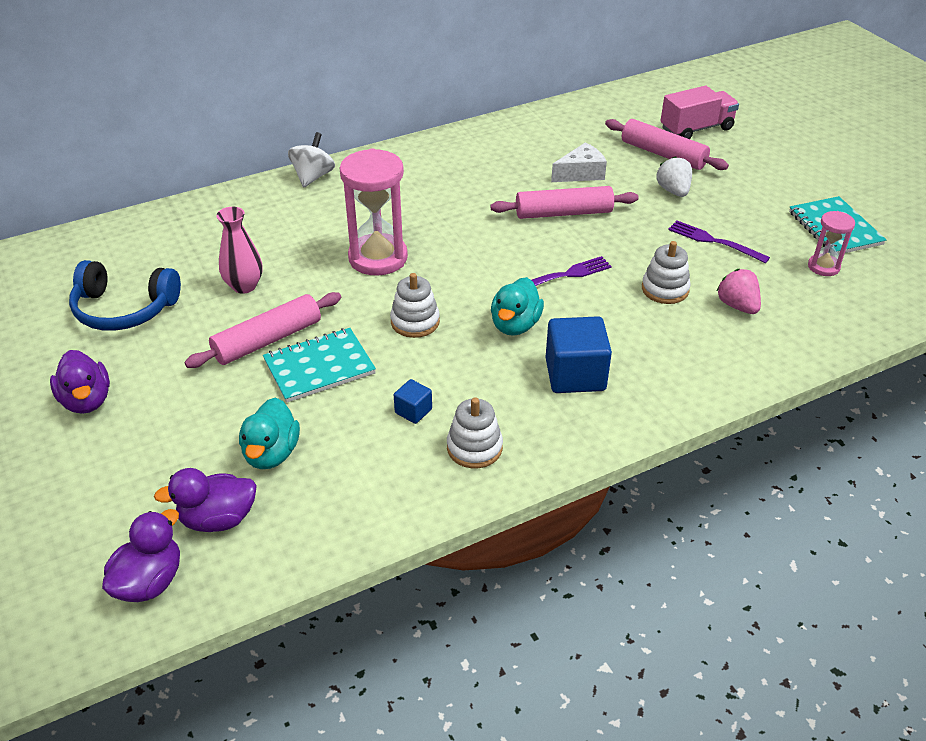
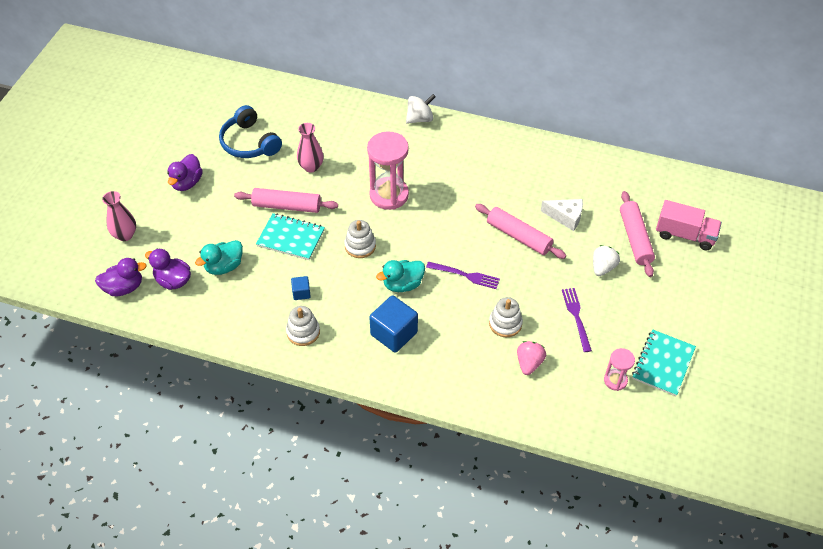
camera: 45 degrees right, 10 degrees up
(64, 518) = (125, 235): none -> pink vase

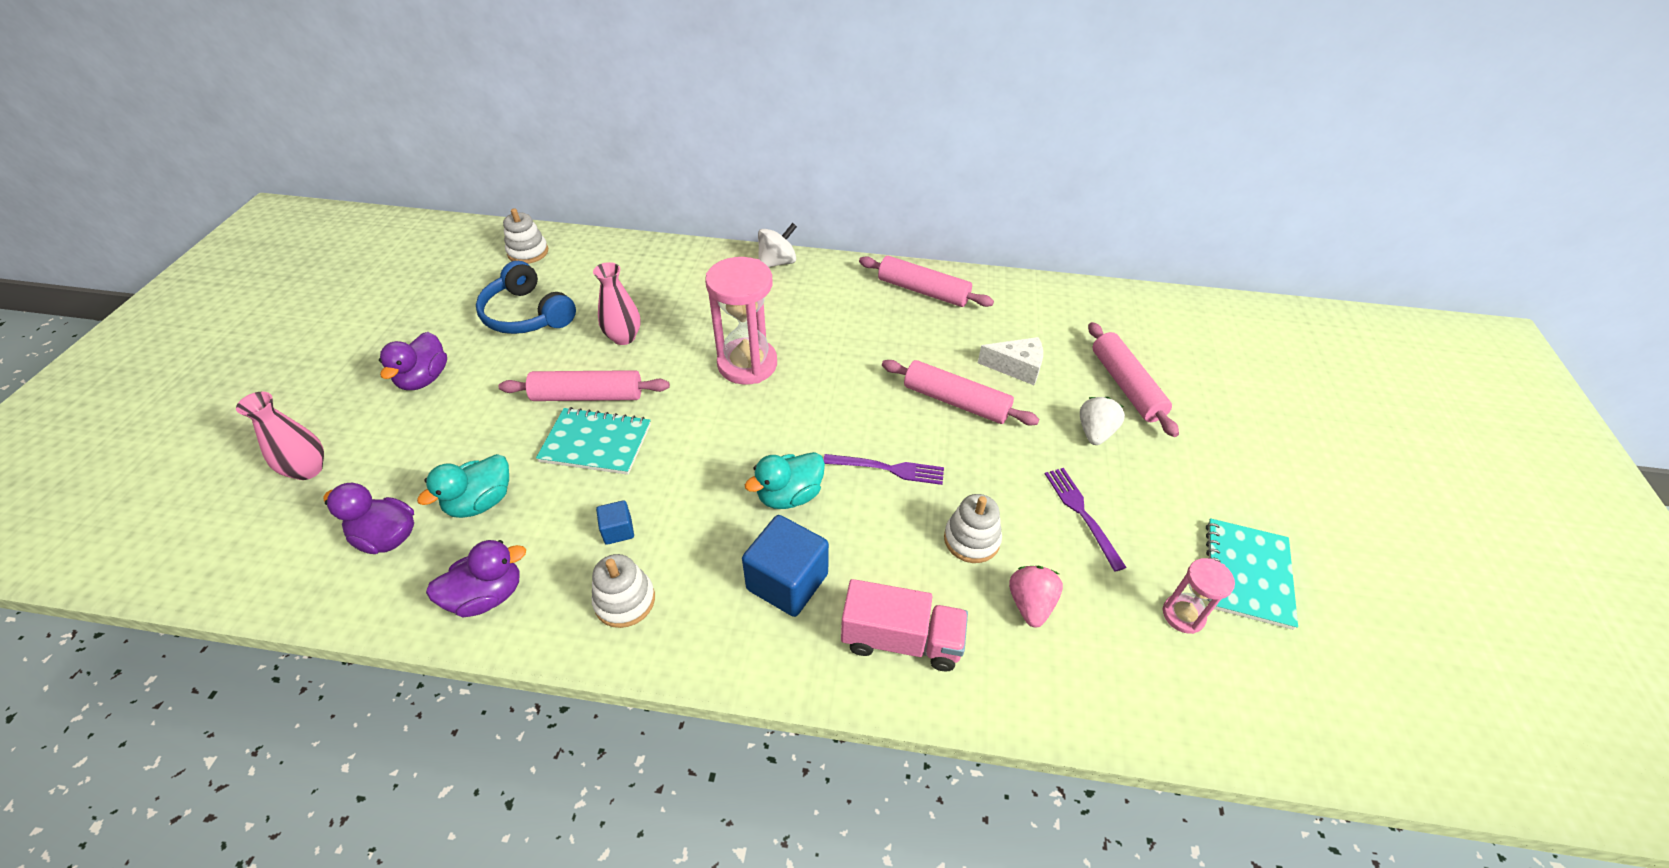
camera: 10 degrees left, 5 degrees down
(124, 287) = (292, 561): purple duck -> purple duck (487, 596)
(360, 246) = (711, 443): white stacking toy -> white stacking toy (528, 252)
(517, 152) = (923, 291): none -> pink rolling pin
(685, 235) = (1194, 374): pink truck -> pink truck (901, 640)

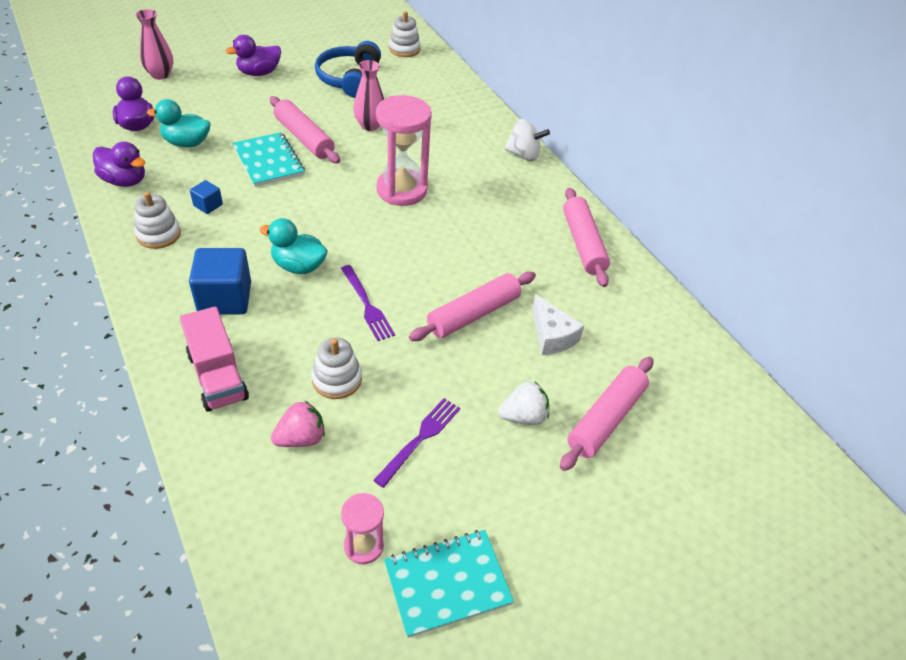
camera: 50 degrees right, 0 degrees up
(956, 401) = (473, 314): pink rolling pin -> pink rolling pin turned 60 degrees clockwise

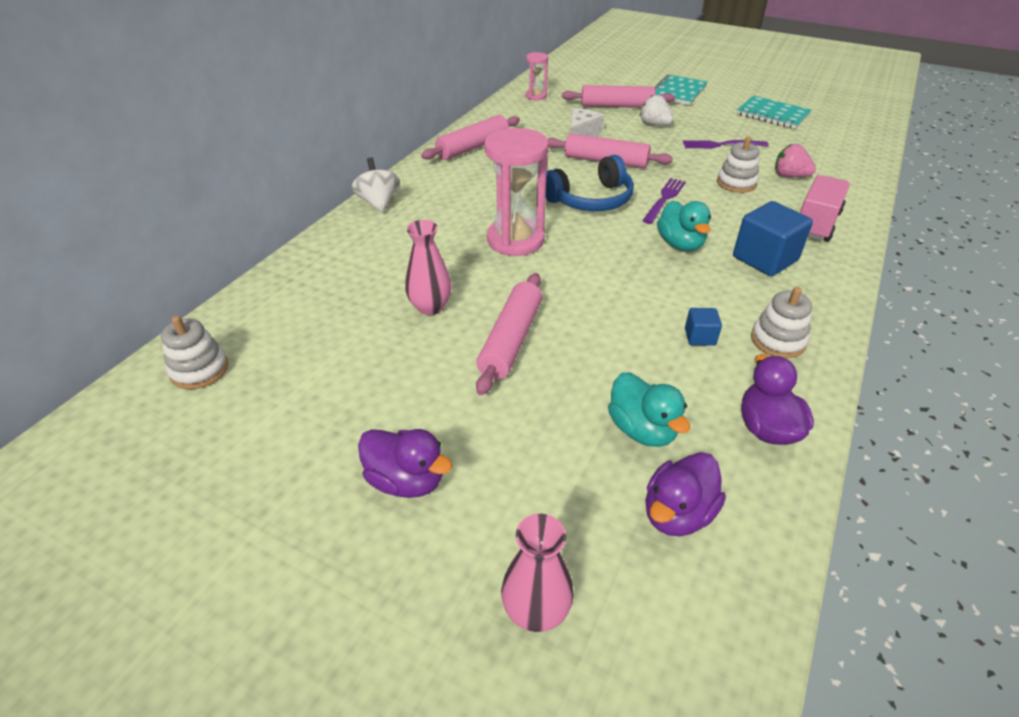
camera: 120 degrees left, 5 degrees down
(269, 161) = (583, 340): turquoise notebook -> turquoise notebook (678, 92)
(349, 79) = (336, 378): blue headphones -> blue headphones (591, 199)
(363, 546) = (799, 137): pink hourglass -> pink hourglass (536, 96)

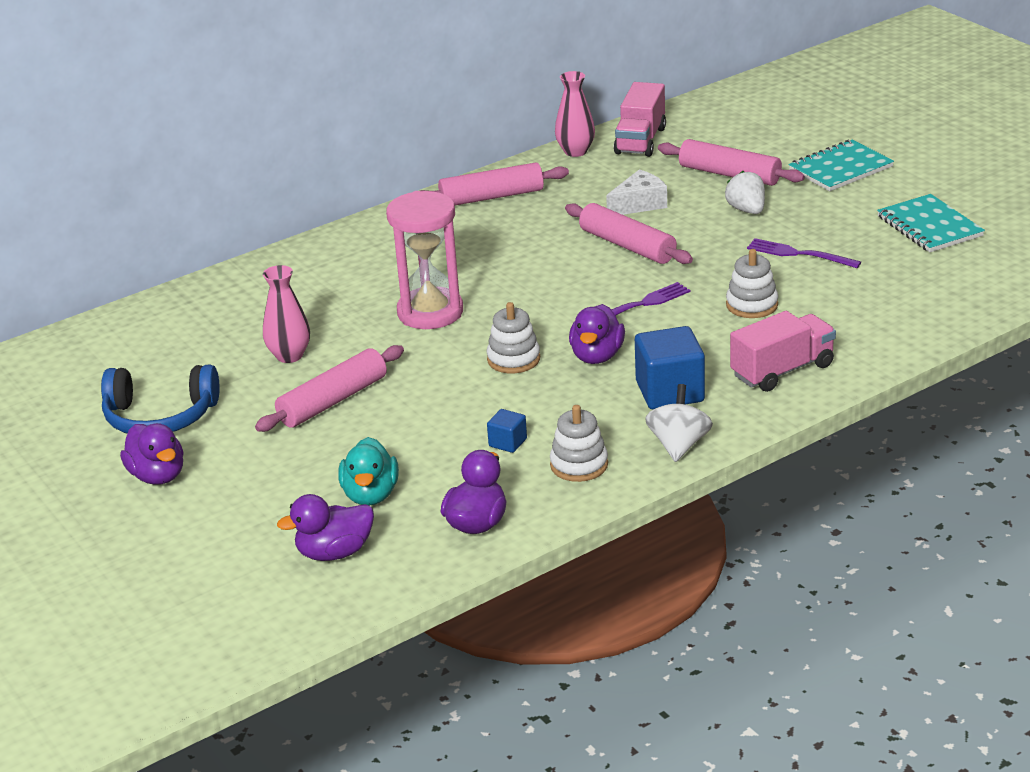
camera: 30 degrees right, 10 degrees down
(199, 370) = (65, 359): white stacking toy -> white stacking toy (513, 359)
(378, 202) = (331, 242): white spinning top -> white spinning top (679, 445)
(536, 96) = (640, 140): pink hourglass -> pink truck
(536, 611) = (177, 572): pink vase -> pink vase (575, 151)
(591, 199) = (557, 287): blue headphones -> blue headphones (160, 417)
(680, 244) = (597, 356): turquoise duck -> purple duck
(789, 176) = (831, 311): pink strawberry -> none

